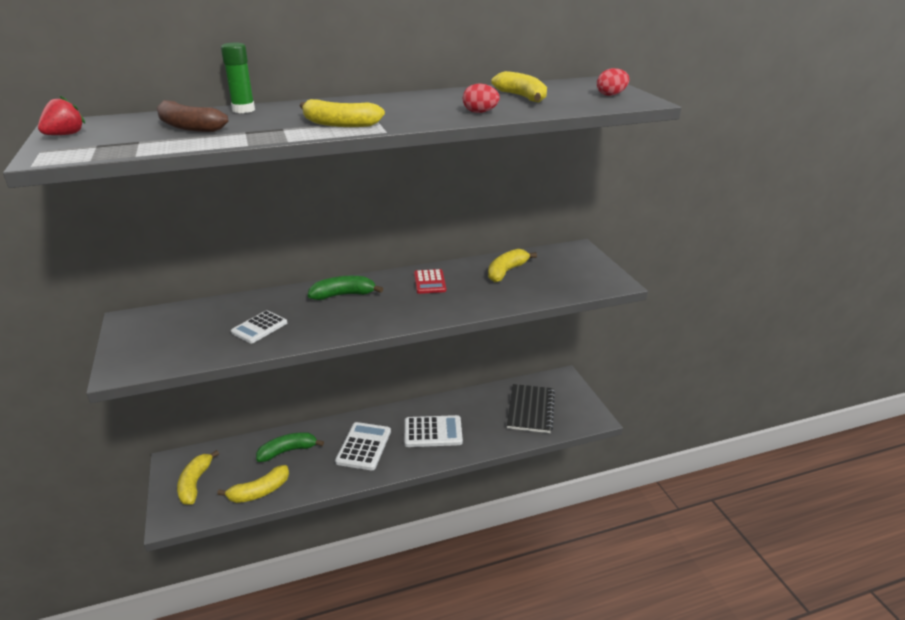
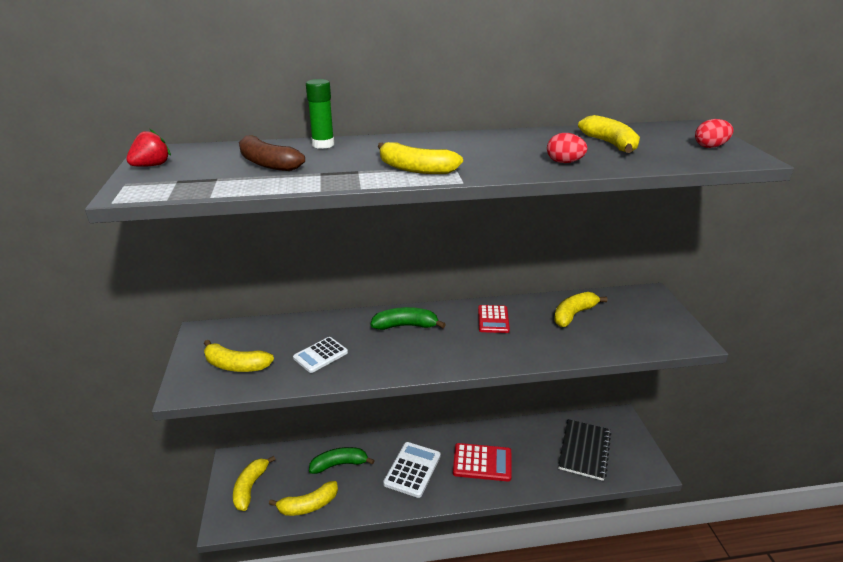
camera: 10 degrees right, 0 degrees up
(171, 345) = (236, 365): none -> yellow banana
(433, 432) = (482, 463): white calculator -> red calculator

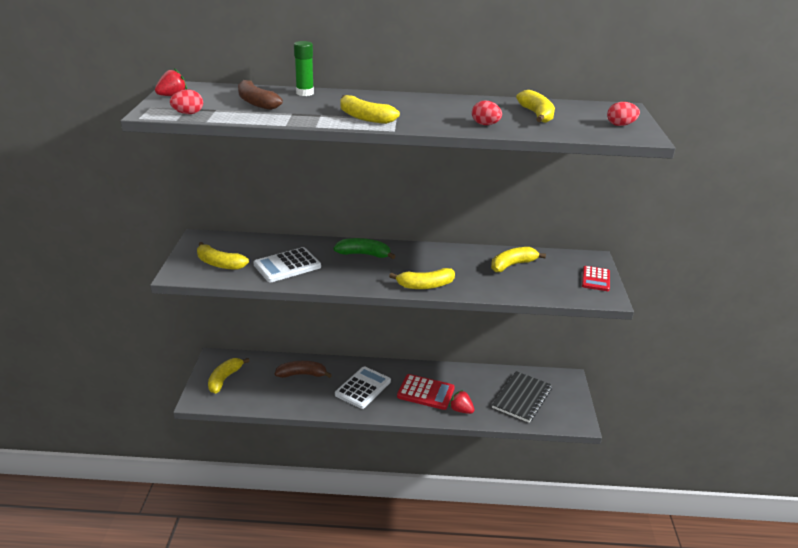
camera: 10 degrees right, 0 degrees up
(181, 188) = (188, 113): none -> red egg
(308, 505) = (268, 399): yellow banana -> yellow banana (425, 285)
(320, 355) = (287, 266): white calculator -> white calculator, size x1.51
(339, 464) = (302, 374): green banana -> brown banana
(493, 319) = (440, 259): red calculator -> red calculator (595, 279)
(527, 478) = (461, 410): none -> red strawberry

